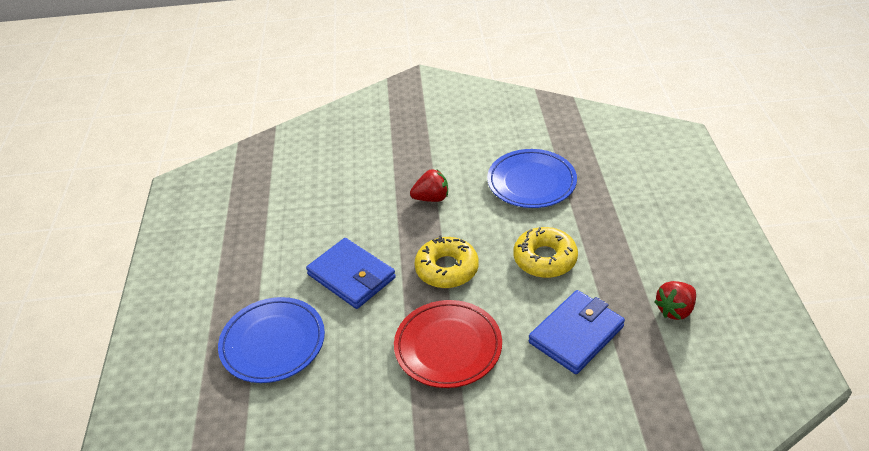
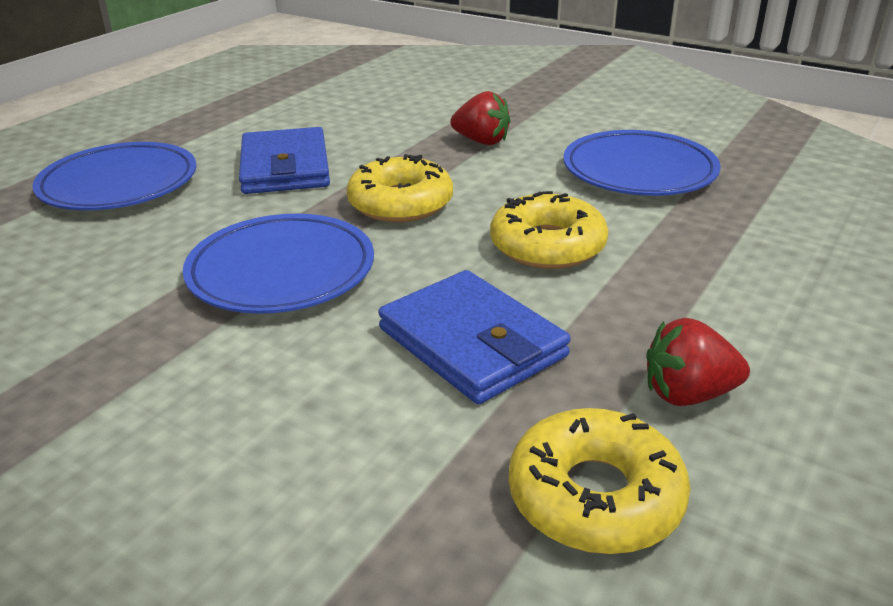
camera: 35 degrees right, 10 degrees down
(448, 347) = (281, 271): red plate -> blue plate
(576, 335) = (471, 342): blue wallet -> blue wallet turned 60 degrees clockwise
(689, 375) = (595, 496): none -> yellow donut

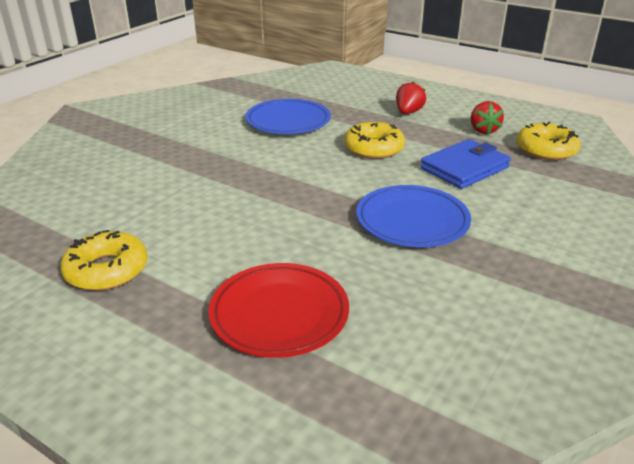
camera: 90 degrees left, 0 degrees up
(119, 184) = (279, 314): blue plate -> red plate
(285, 167) = (260, 233): blue wallet -> none
(400, 203) = (323, 187): yellow donut -> yellow donut (107, 270)
(481, 141) = (232, 161): red strawberry -> red strawberry (408, 112)

